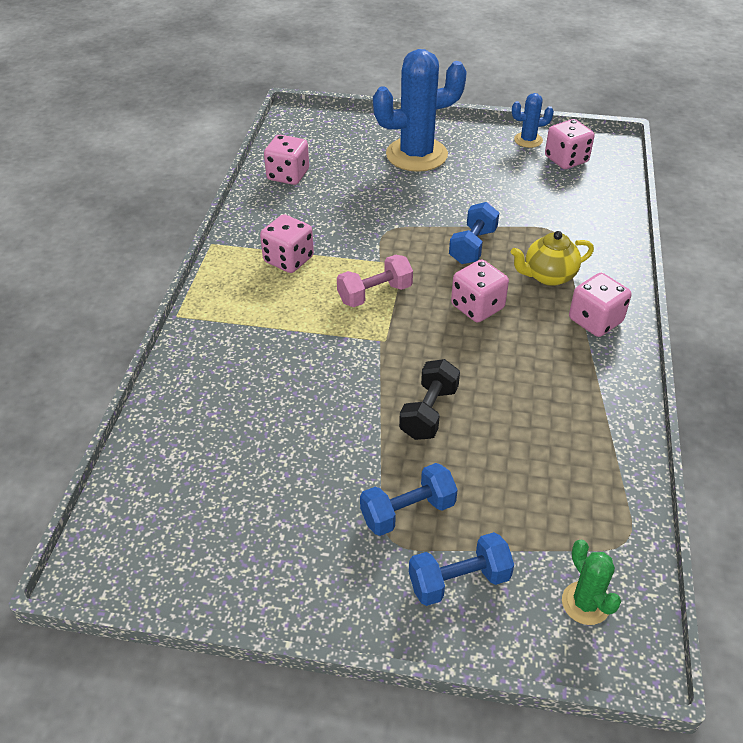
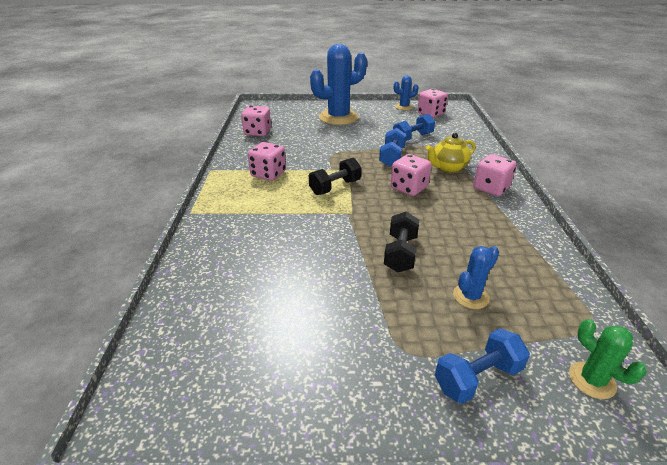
camera: 10 degrees left, 10 degrees down
(375, 294) = (335, 187): pink dumbbell -> black dumbbell
(408, 512) = (411, 326): blue dumbbell -> blue dumbbell (412, 138)
(493, 484) = (471, 296): none -> blue cactus

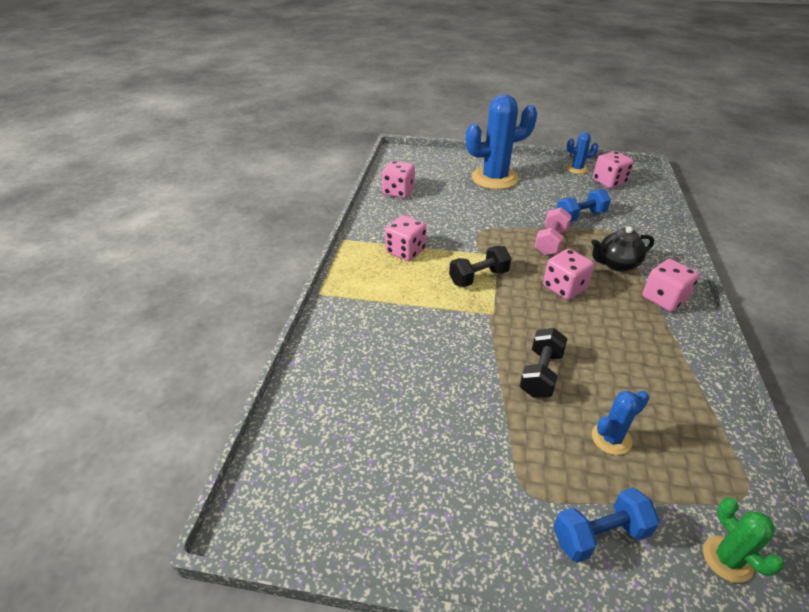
camera: 10 degrees right, 5 degrees up
(392, 157) = (551, 242): blue dumbbell -> pink dumbbell
(448, 168) = (616, 264): yellow teapot -> black teapot

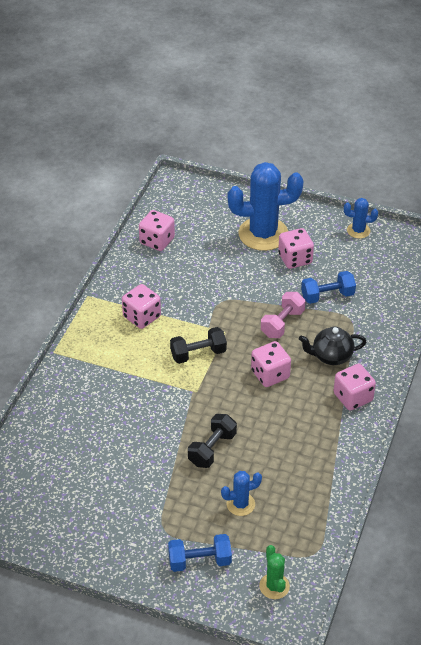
camera: 10 degrees right, 5 degrees up
(609, 182) = (383, 253): pink dice -> pink dice (295, 259)

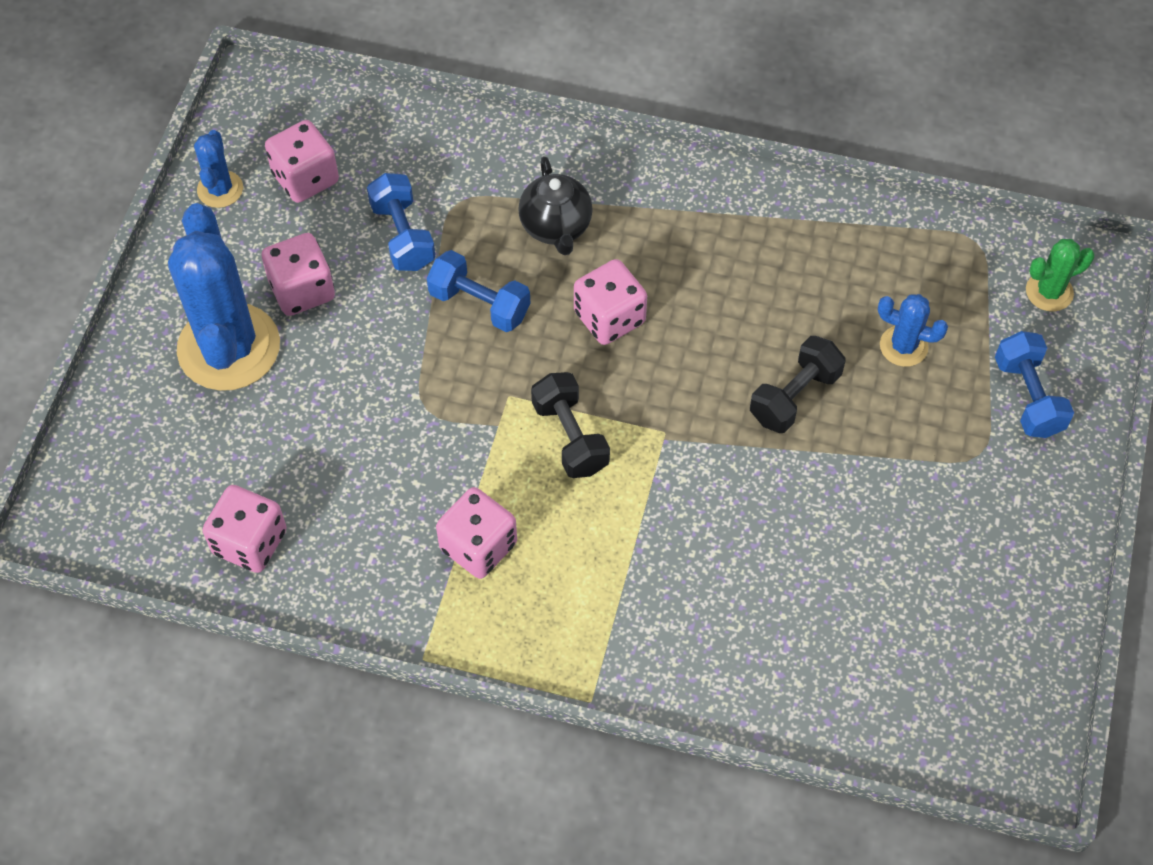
camera: 95 degrees left, 15 degrees up
(212, 449) = (794, 396): black dumbbell -> black dumbbell turned 75 degrees counterclockwise
(240, 504) = (903, 346): blue cactus -> blue cactus turned 45 degrees counterclockwise
(282, 323) = (479, 304): pink dumbbell -> blue dumbbell
(353, 397) = (648, 195): pink dice -> pink dice (305, 178)

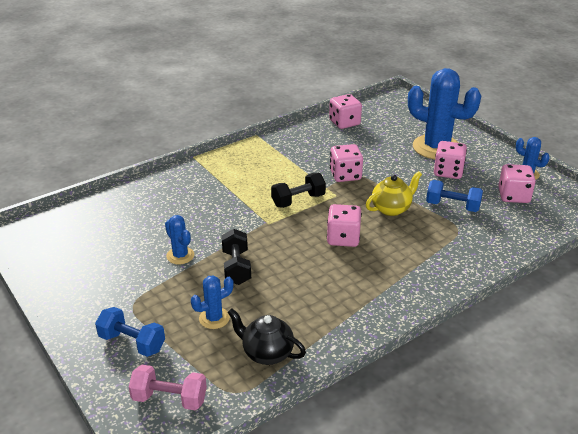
camera: 130 degrees right, 25 degrees down
(478, 546) = (281, 161): pink dice -> pink dice (345, 175)
(479, 304) = (391, 209): blue dumbbell -> yellow teapot
(556, 227) = (412, 249): black teapot -> black teapot (267, 353)
(570, 437) = (298, 200): black dumbbell -> black dumbbell turned 45 degrees counterclockwise
(842, 484) = (180, 255): none -> blue cactus
(1049, 292) = (169, 399): green cactus -> pink dumbbell

